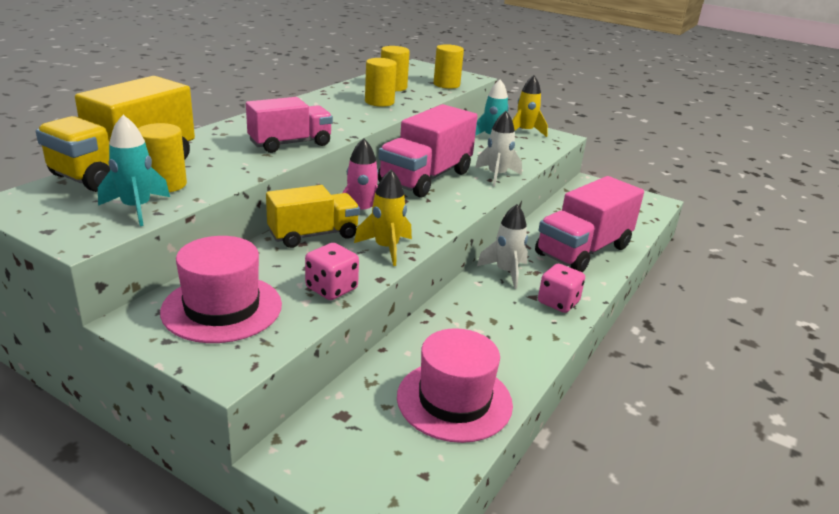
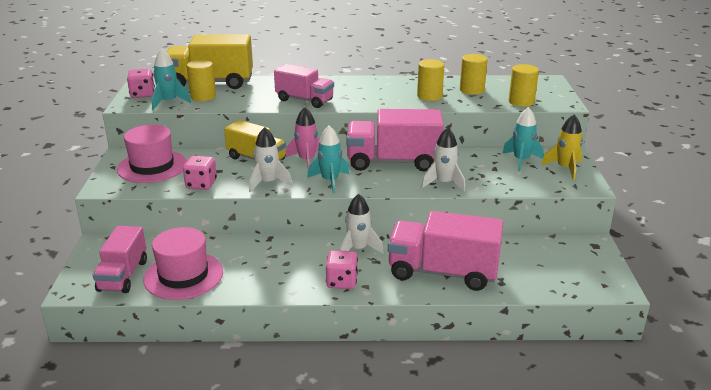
camera: 60 degrees right, 0 degrees up
(64, 217) = (142, 94): none -> pink dice
(386, 248) = (268, 183): yellow rocket -> white rocket
(405, 454) = (123, 275): none -> pink truck
(426, 217) = (330, 181): none -> turquoise rocket

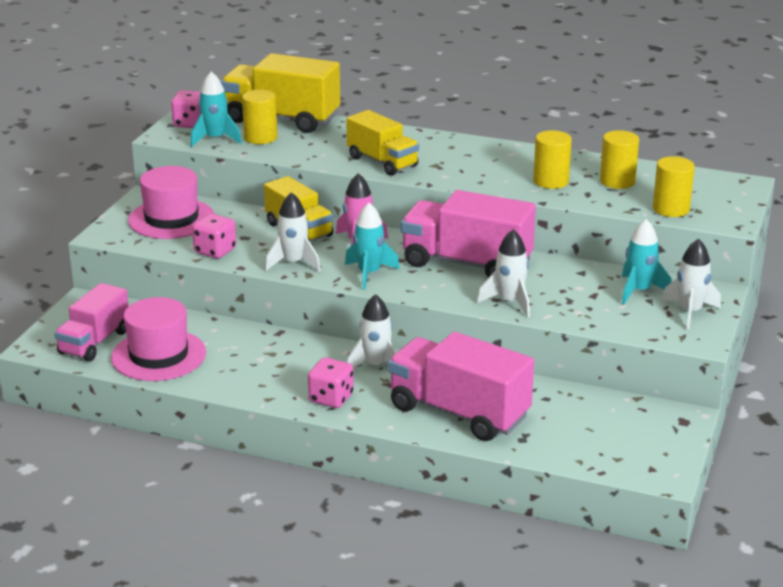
camera: 20 degrees right, 0 degrees up
(304, 100) = (382, 162): pink truck -> yellow truck
(565, 168) = (690, 312): yellow rocket -> white rocket

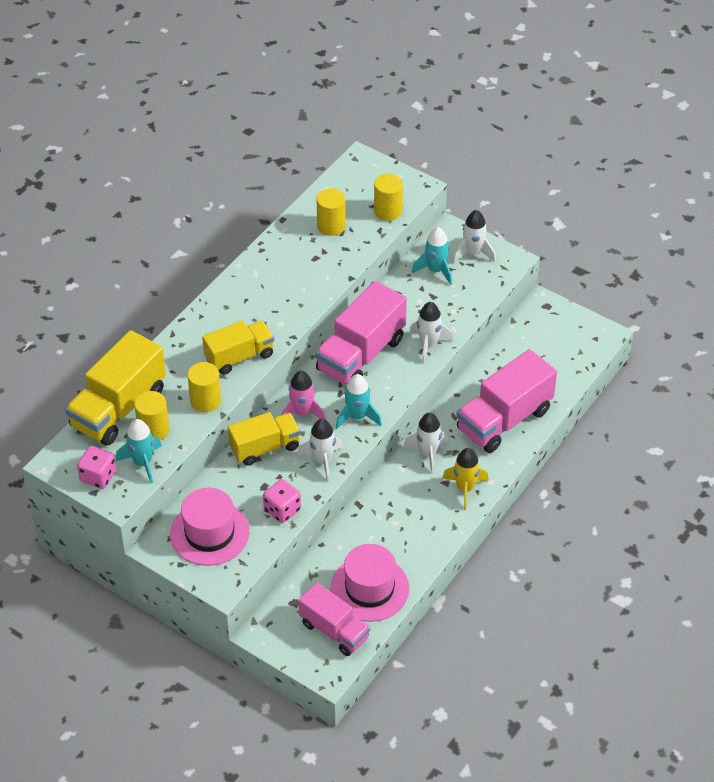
camera: 75 degrees left, 20 degrees up
(331, 398) = (465, 489): pink dice -> yellow rocket
(551, 181) = (316, 263): yellow cylinder -> yellow cylinder (205, 401)

